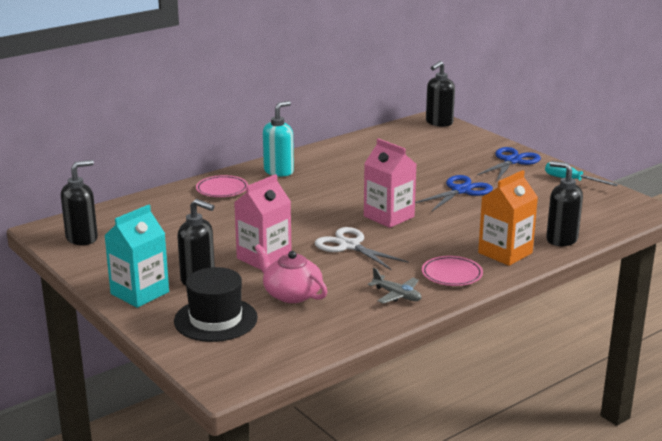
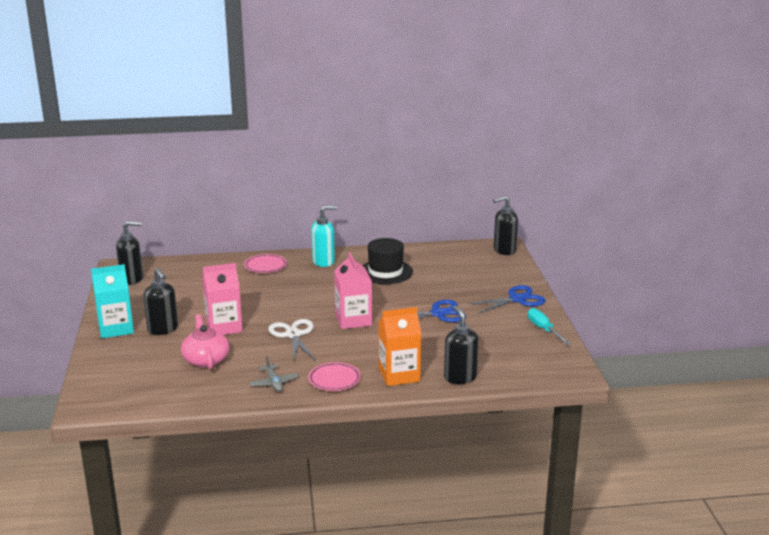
camera: 30 degrees right, 0 degrees up
(215, 319) = (135, 362): black hat -> black hat (385, 272)

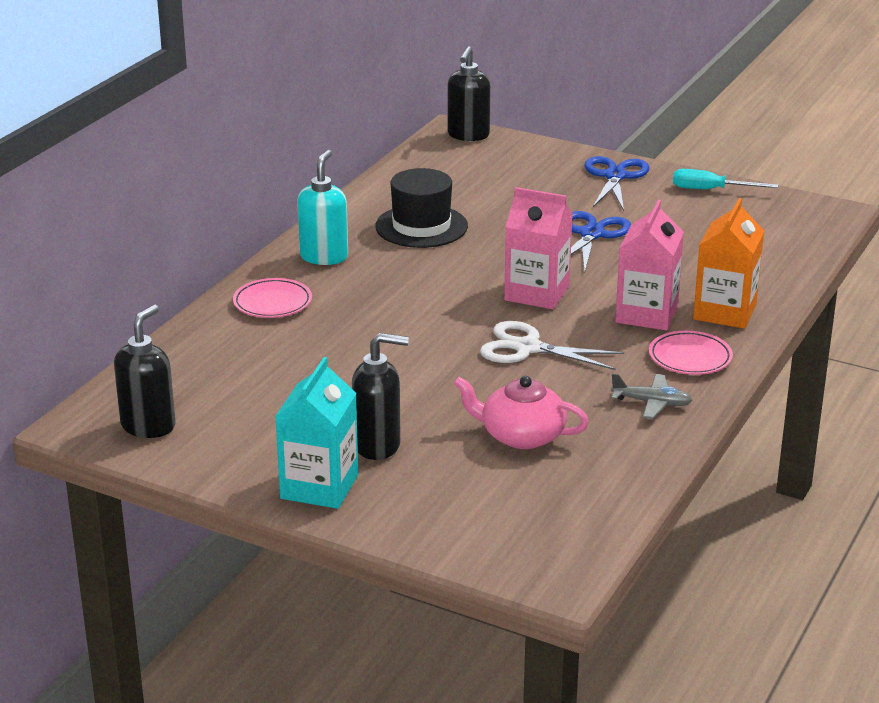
camera: 55 degrees left, 5 degrees up
(224, 327) = (434, 393): pink carton -> pink carton (646, 314)
(460, 377) = (772, 277): black soap dispenser -> none

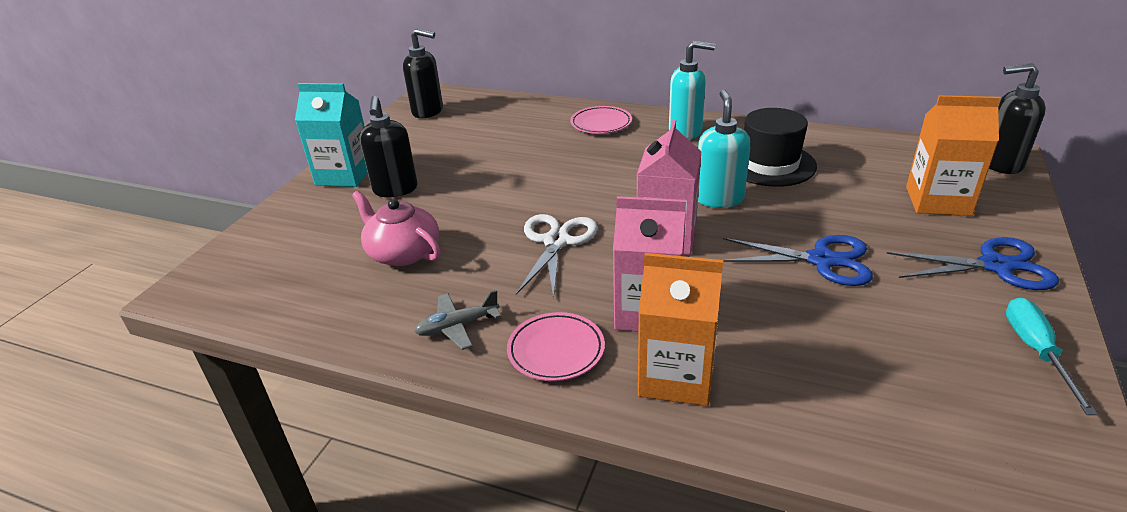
camera: 85 degrees right, 5 degrees up
(478, 260) = (719, 199): none -> turquoise soap dispenser
(518, 173) = (938, 201): none -> orange carton
(521, 435) = (403, 252): pink teapot -> pink teapot turned 60 degrees counterclockwise
(651, 403) = (457, 326): grey plane -> grey plane turned 60 degrees clockwise

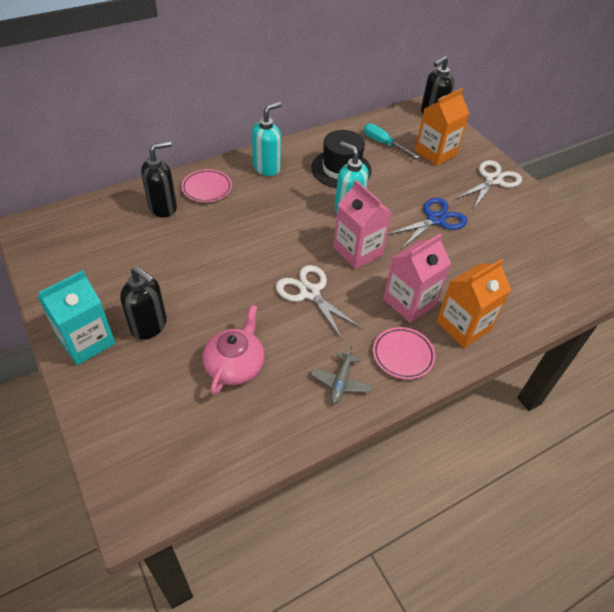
camera: 55 degrees left, 15 degrees up
(403, 252) = (235, 365): pink teapot -> pink teapot turned 120 degrees clockwise
(428, 111) = (56, 246): black soap dispenser -> black soap dispenser (163, 207)
(995, 266) = (493, 180): blue scissors -> white scissors
(1036, 351) = (547, 217): turquoise screwdriver -> turquoise screwdriver (383, 143)

